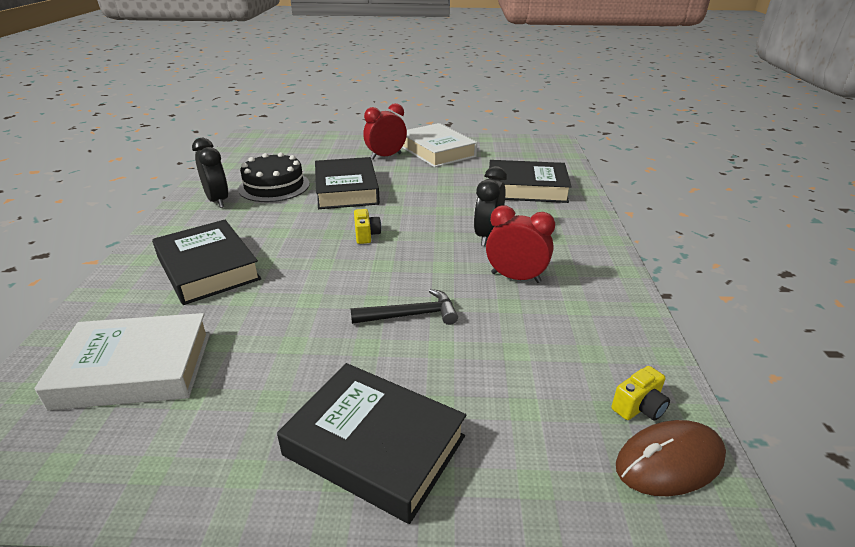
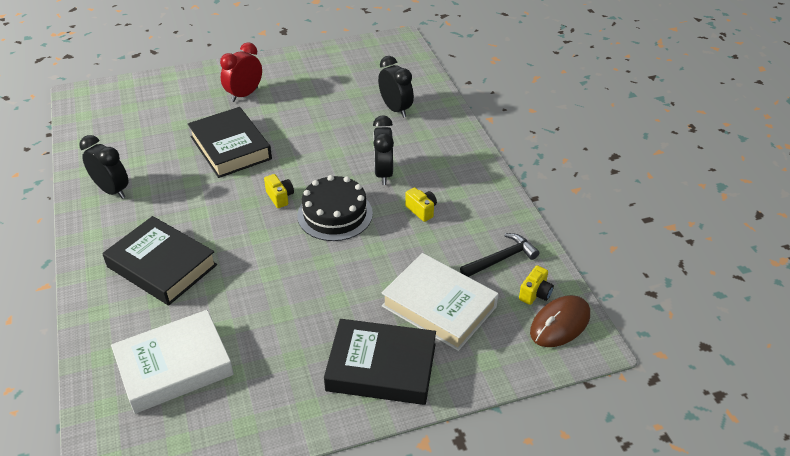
camera: 20 degrees left, 10 degrees up
(274, 186) = (156, 159): black cake -> black cake (335, 214)
(410, 315) = (357, 265): black hammer -> black hammer (501, 259)
(436, 151) = (291, 76): white book -> white book (439, 306)
(515, 277) = (421, 210): red clock -> yellow camera
(526, 188) = (395, 109): black book -> black clock

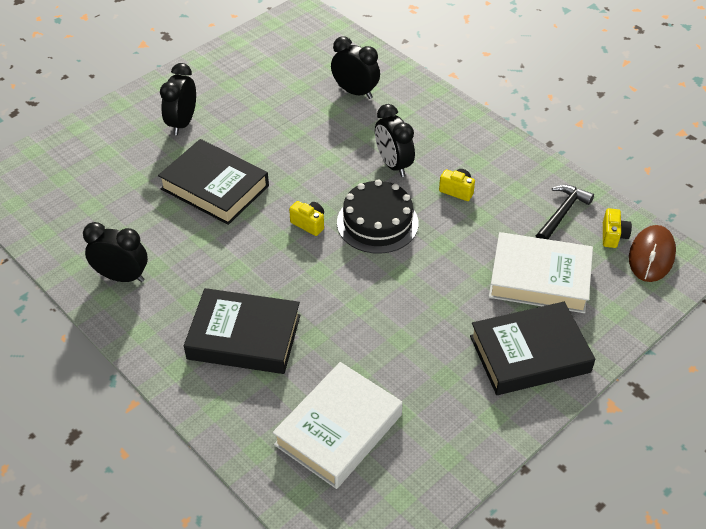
camera: 25 degrees left, 5 degrees up
(244, 94) = (182, 123): red clock -> black clock

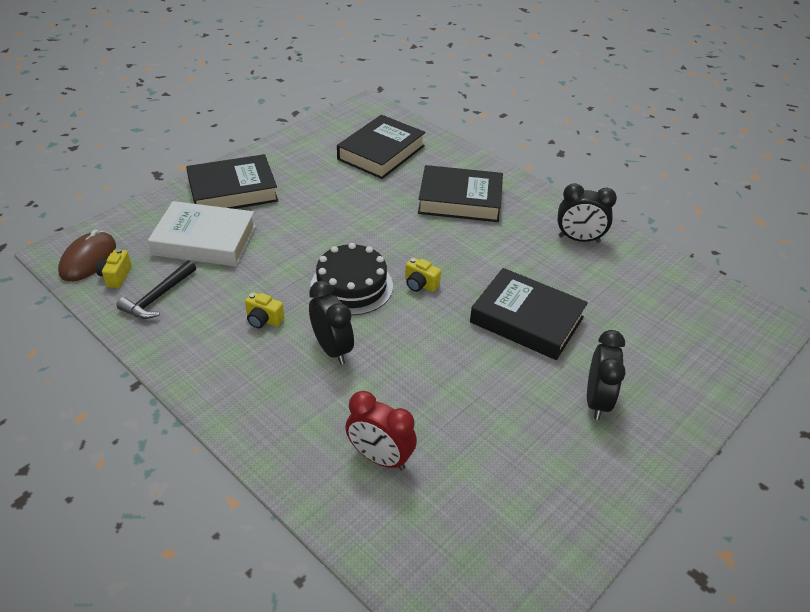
camera: 175 degrees right, 5 degrees down
(338, 429) = (381, 152): white book -> black book
(355, 92) = (380, 458): black clock -> red clock

